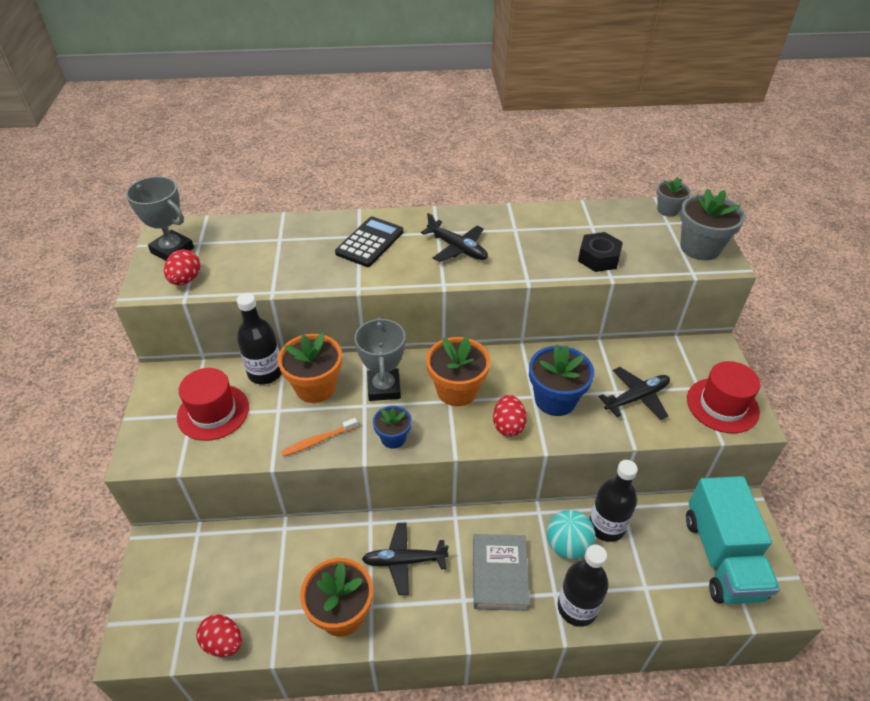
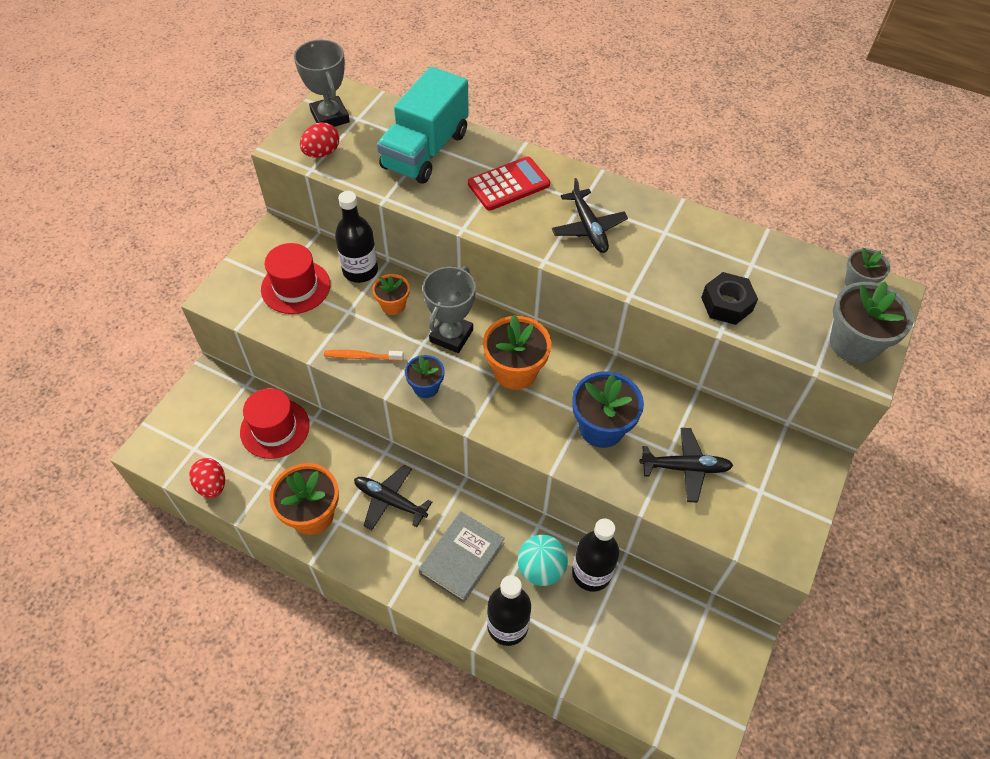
camera: 30 degrees right, 10 degrees up
(315, 387) = (393, 305): orange flower pot -> orange flower pot, size x0.58
(370, 242) = (508, 184): black calculator -> red calculator
(508, 426) = (536, 429): red egg -> none
(722, 405) = (770, 522): red hat -> red hat (275, 428)
(722, 556) = (681, 664): turquoise truck -> turquoise truck (425, 150)

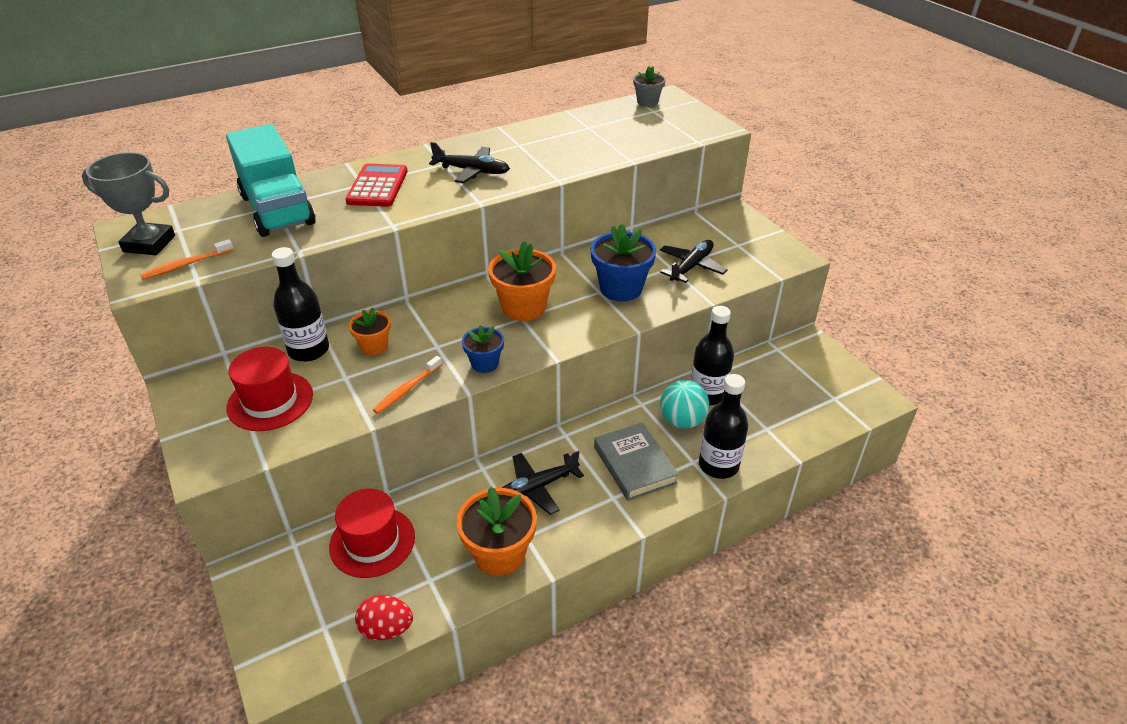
camera: 55 degrees left, 15 degrees down
(322, 153) = (186, 265): red egg -> orange toothbrush
(451, 336) = (448, 326): grey trophy -> none
(726, 304) = (610, 149): black nut -> none
(853, 344) = (692, 122): grey flower pot -> none

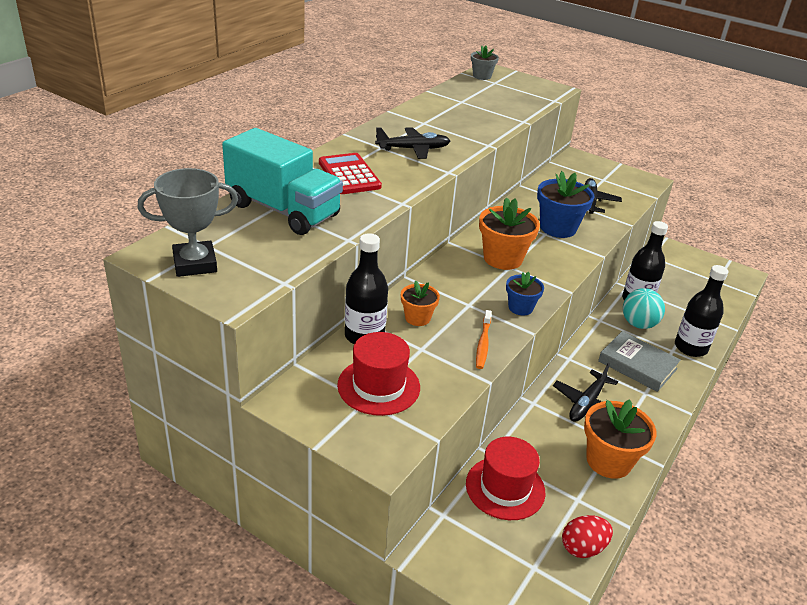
camera: 30 degrees left, 5 degrees down
(186, 265) = (258, 273): orange toothbrush -> none

